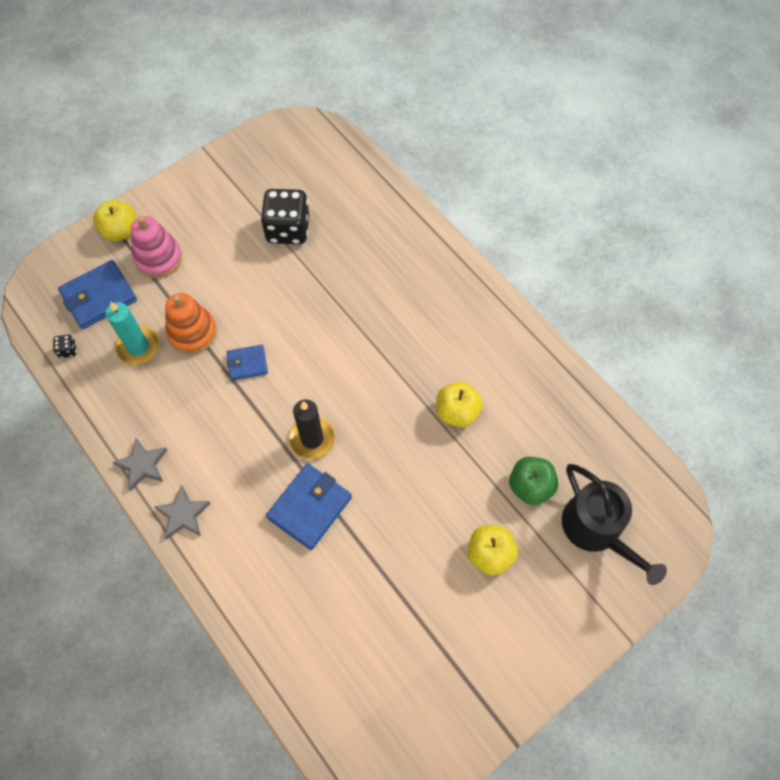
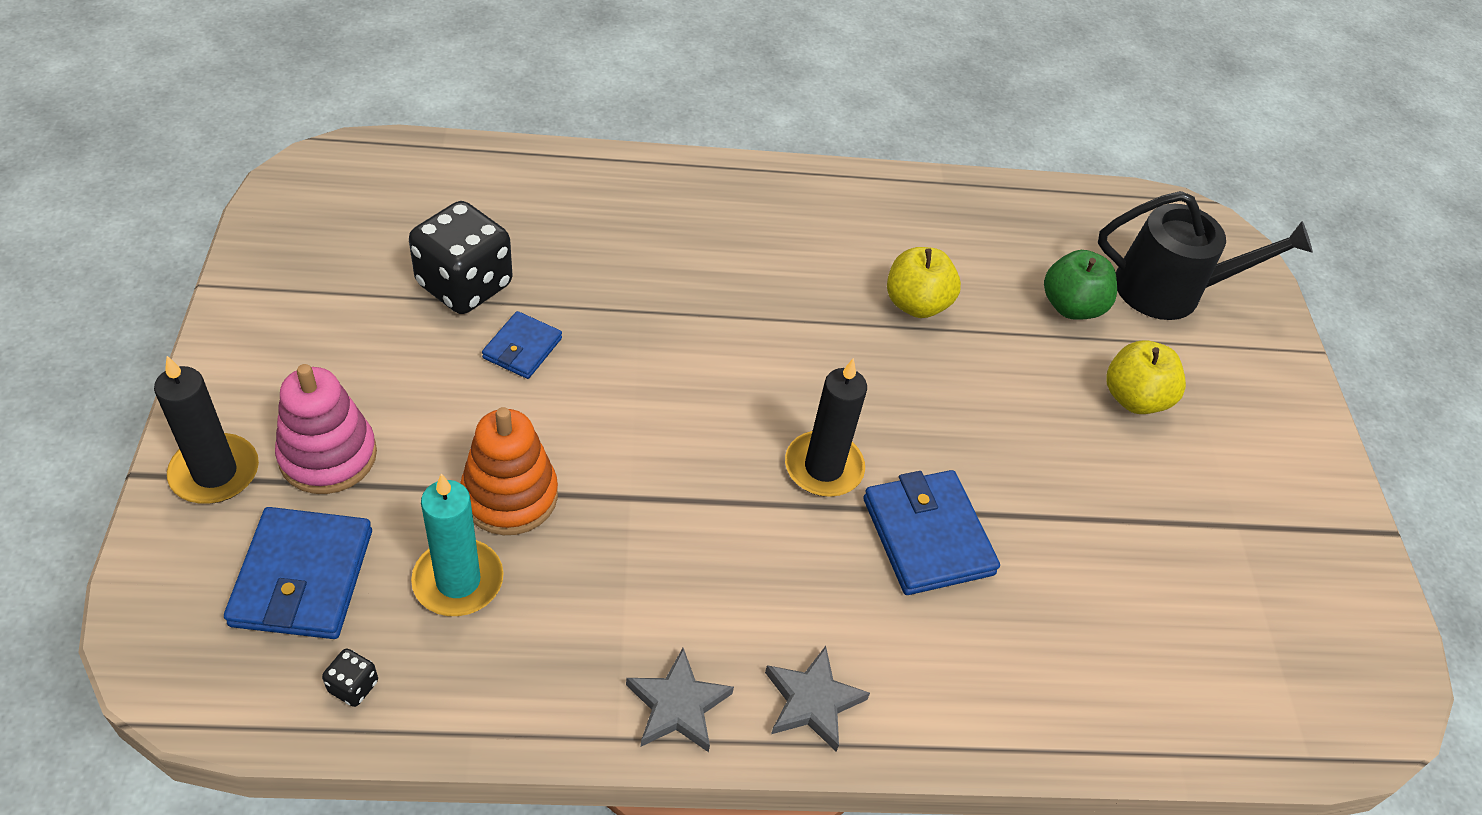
camera: 60 degrees left, 15 degrees down
(120, 231) = (215, 472): yellow apple -> black candle
(247, 364) = (633, 464): blue wallet -> blue wallet (522, 348)

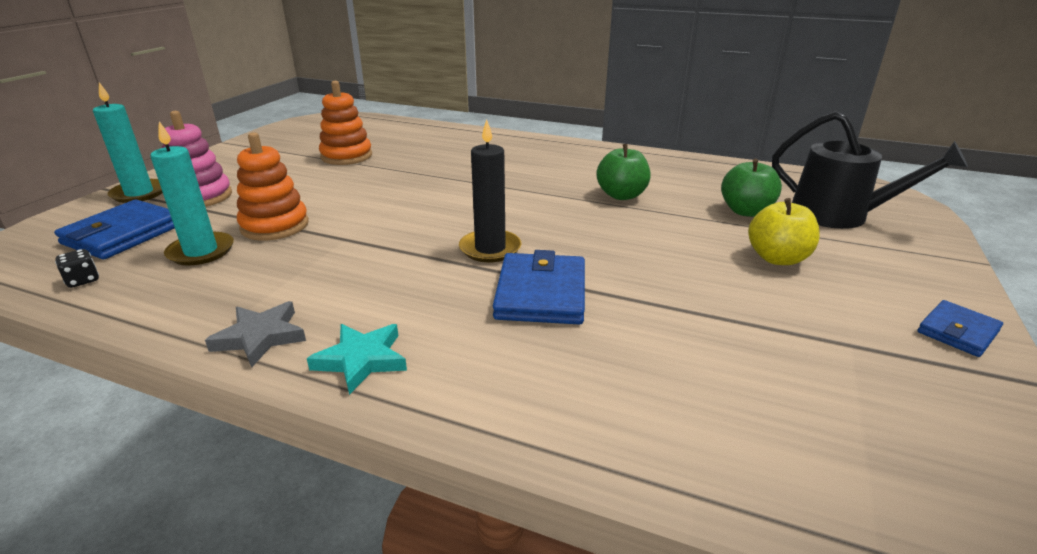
camera: 30 degrees right, 20 degrees down
(215, 472) = (139, 193): black candle -> turquoise candle
(464, 285) = (346, 156): black dice -> orange stacking toy
(522, 348) = (351, 178): blue wallet -> blue wallet (957, 332)
(812, 701) = (361, 360): grey star -> turquoise star
(916, 304) = (621, 195): yellow apple -> green apple

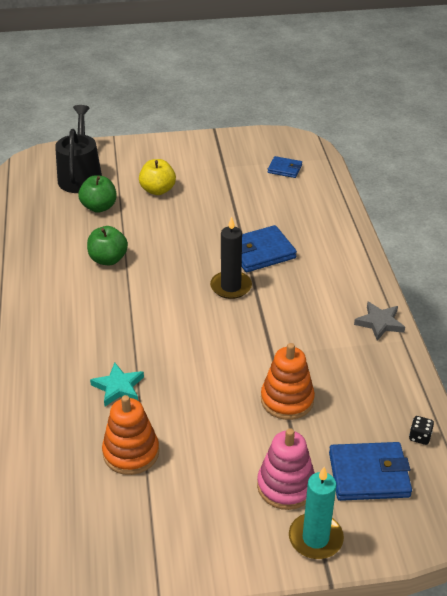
camera: 120 degrees left, 10 degrees up
(201, 251) = (346, 410): turquoise candle -> none
(361, 360) = (359, 283): turquoise star -> turquoise star (118, 387)
(957, 332) = (191, 144): blue wallet -> blue wallet (284, 169)

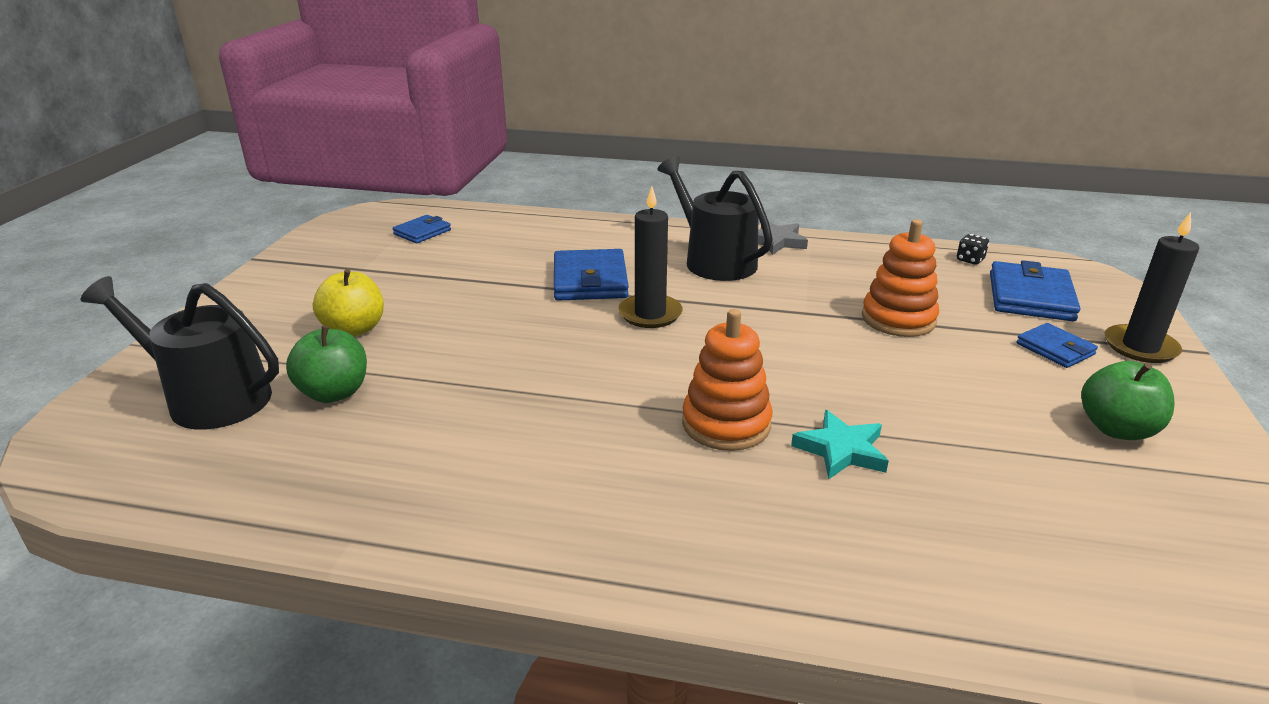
camera: 70 degrees left, 10 degrees down
(108, 259) = (498, 407): green apple -> green apple (1117, 429)
(131, 453) = (997, 462): orange stacking toy -> orange stacking toy (726, 424)
(286, 486) = (1055, 349): pink stacking toy -> blue wallet
(315, 538) = (1140, 347): turquoise candle -> black candle
(324, 298) = (714, 261): none -> black watering can

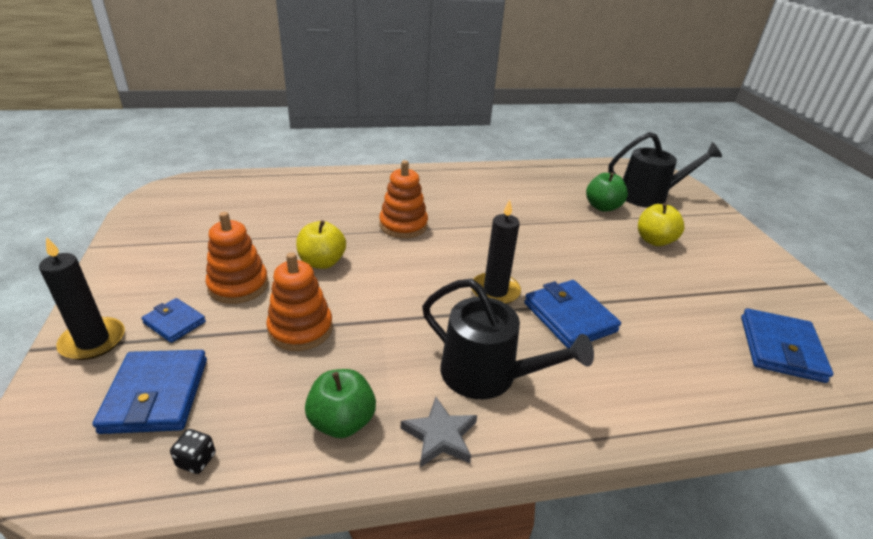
camera: 155 degrees right, 5 degrees up
(422, 232) = (780, 348): blue wallet -> blue wallet, size x1.70
(841, 450) = (341, 223): turquoise star -> none
(875, 386) = (322, 262): none -> yellow apple
(993, 376) = (238, 285): none -> orange stacking toy
(1117, 429) = (175, 261): green apple -> green apple (342, 422)

